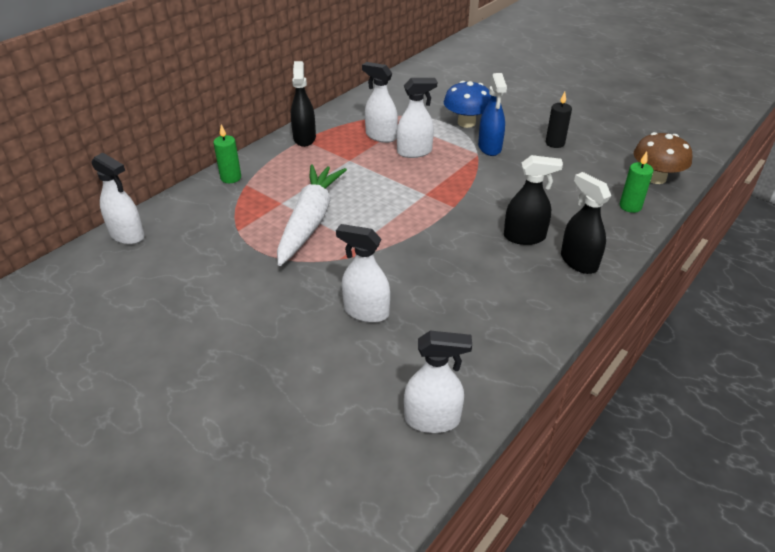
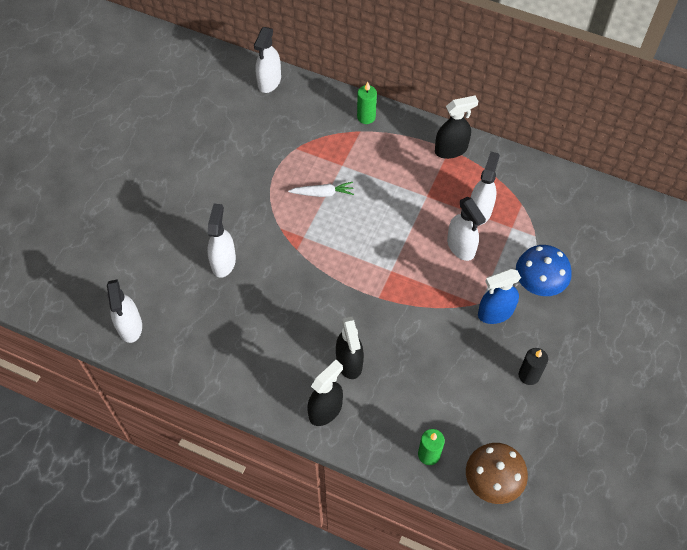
camera: 75 degrees right, 20 degrees up
(309, 221) = (322, 193): white carrot -> white carrot, size x0.46

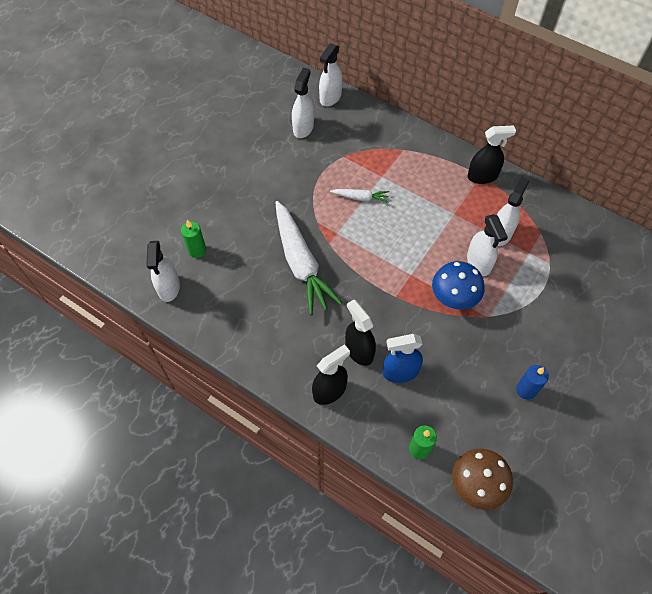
camera: 10 degrees right, 0 degrees up
(223, 262) = (262, 244): white spray bottle -> white spray bottle (303, 128)
(270, 276) = (301, 263): none -> white carrot
(349, 362) = (359, 351): black spray bottle -> black spray bottle turned 150 degrees clockwise
(366, 117) = (410, 138): green candle -> green candle (197, 250)
(495, 313) = (502, 327): blue spray bottle -> blue spray bottle (400, 372)
(529, 375) = (526, 390): black candle -> blue candle
(539, 283) = (547, 306): blue mushroom -> blue mushroom (454, 297)

